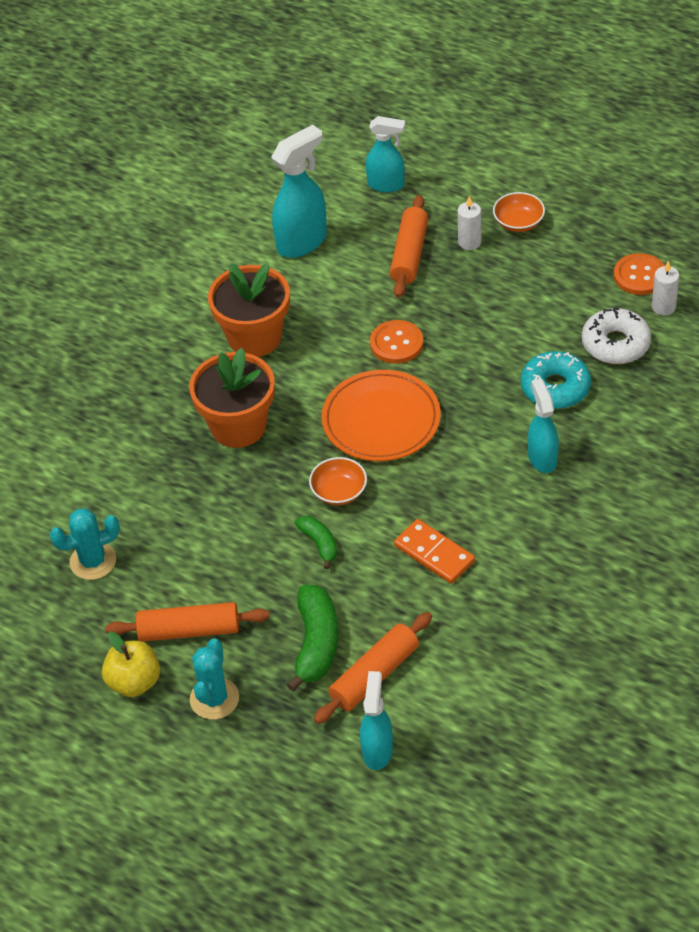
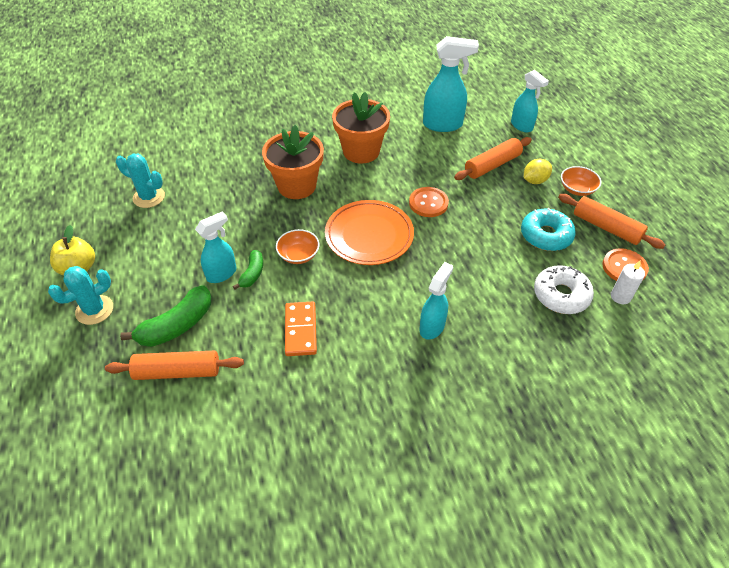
camera: 40 degrees right, 0 degrees up
(189, 630) = (136, 265): orange rolling pin -> orange rolling pin (606, 227)
(377, 750) = (118, 418): turquoise spray bottle -> turquoise spray bottle (222, 273)
(469, 242) = (535, 181): white candle -> yellow lemon
(555, 388) = (490, 292): turquoise donut -> turquoise donut (546, 235)

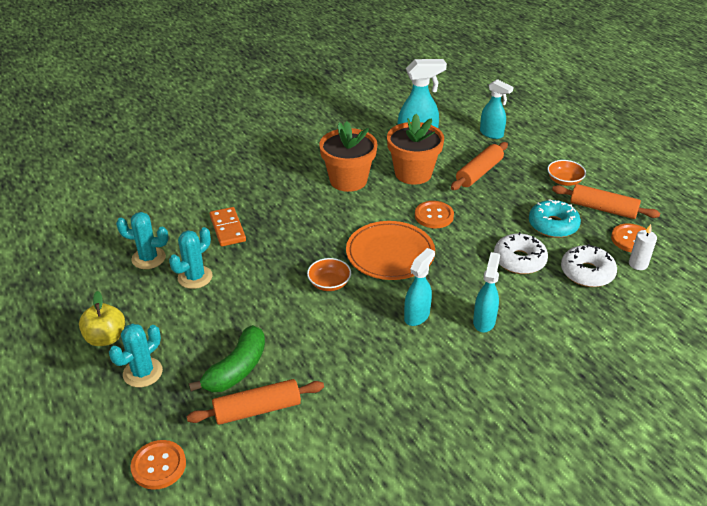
camera: 15 degrees left, 10 degrees down
(67, 408) = (159, 466): none -> orange button
(180, 224) = (195, 277): none -> turquoise cactus
(222, 273) = (260, 314): turquoise spray bottle -> turquoise spray bottle (417, 316)
(252, 274) = (291, 308): green banana -> none
(297, 186) = (298, 222): orange flower pot -> orange flower pot (413, 173)
(300, 330) = (362, 349): orange domino -> orange domino (227, 229)
(495, 267) = (519, 260): none -> white donut
(535, 181) = (523, 180): yellow lemon -> none

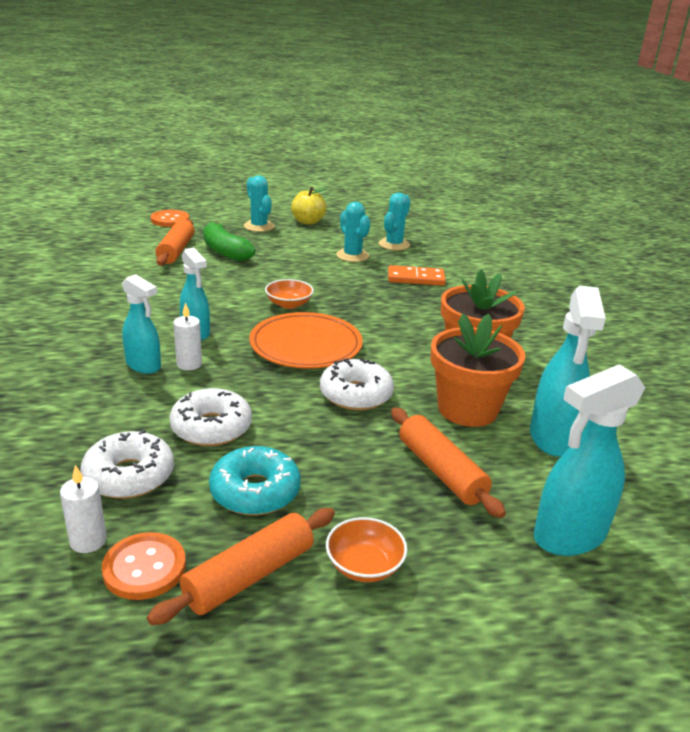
camera: 110 degrees right, 10 degrees down
(434, 216) = (356, 394): orange button -> white donut
(462, 299) = (189, 364): none -> white candle
(491, 134) = (568, 536): turquoise spray bottle -> turquoise spray bottle, size x1.53

